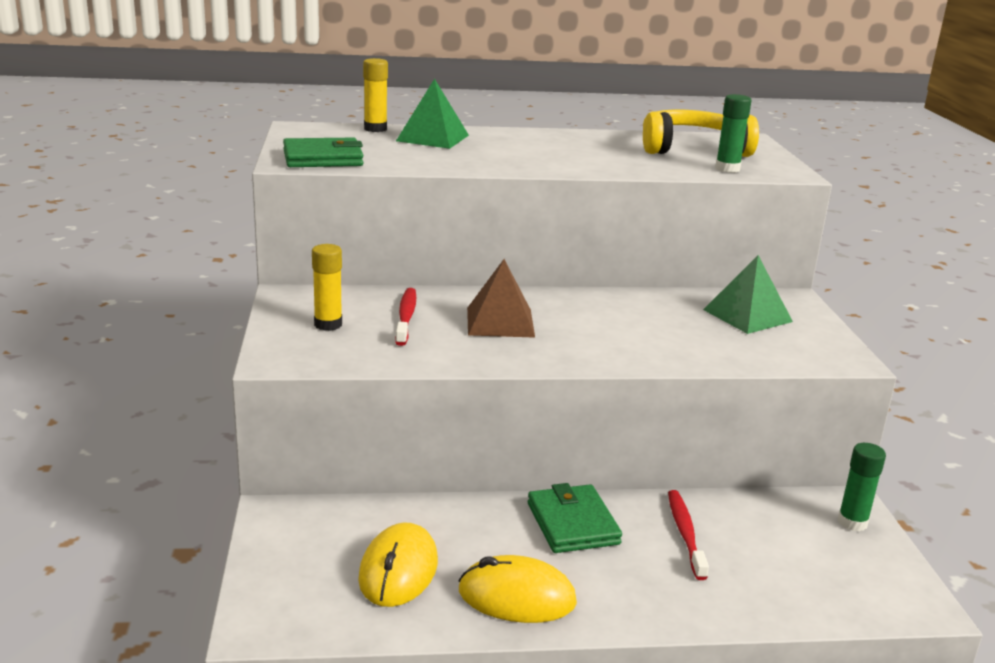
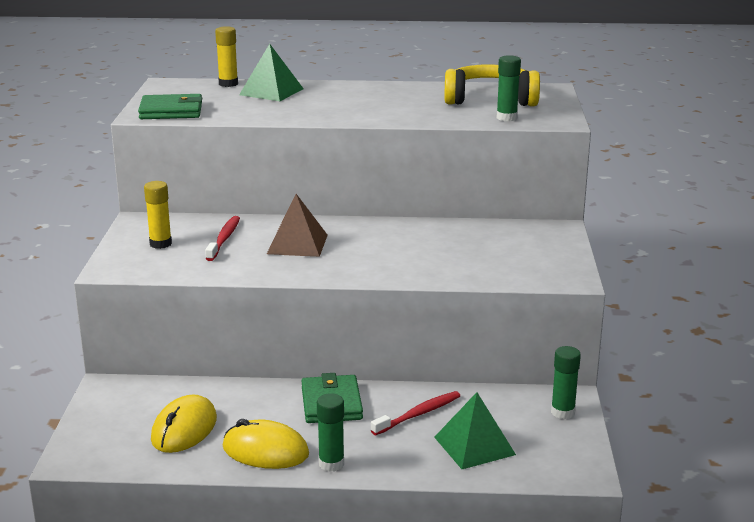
camera: 10 degrees right, 0 degrees up
(609, 611) = (331, 464): none -> green glue stick
(685, 533) = (418, 414): red toothbrush -> red toothbrush turned 45 degrees clockwise
(747, 315) = (509, 242): green pyramid -> green pyramid (474, 445)

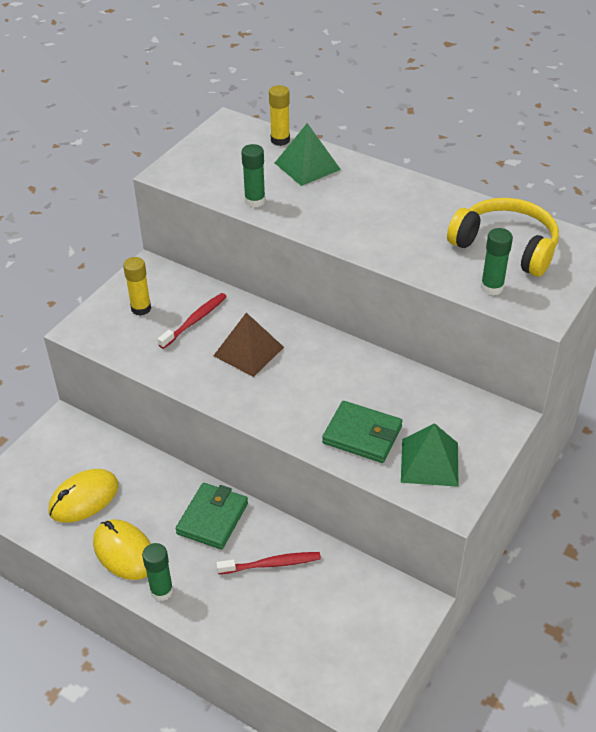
camera: 30 degrees right, 20 degrees up
(171, 111) = (195, 174): green wallet -> green wallet (362, 435)
(474, 445) = (288, 624): green pyramid -> green pyramid (429, 462)
(562, 412) = (396, 619): green glue stick -> green glue stick (255, 201)

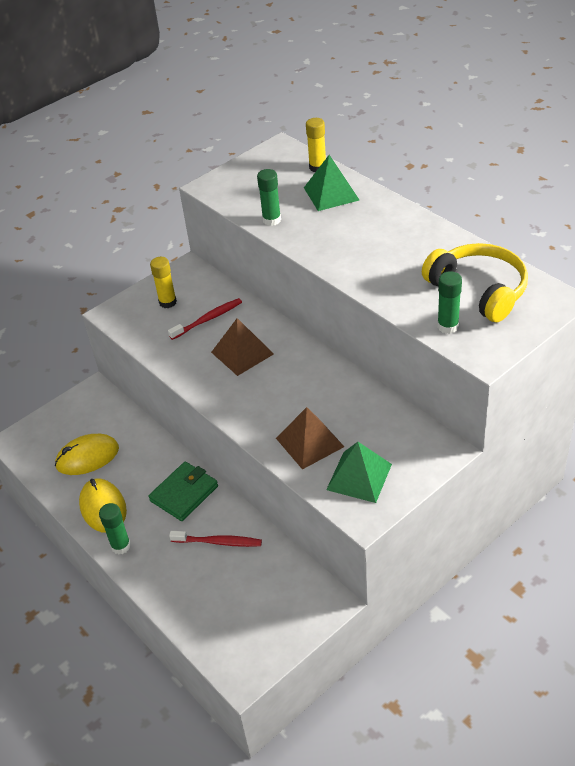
camera: 20 degrees right, 0 degrees up
(362, 435) = (310, 442): green wallet -> brown pyramid

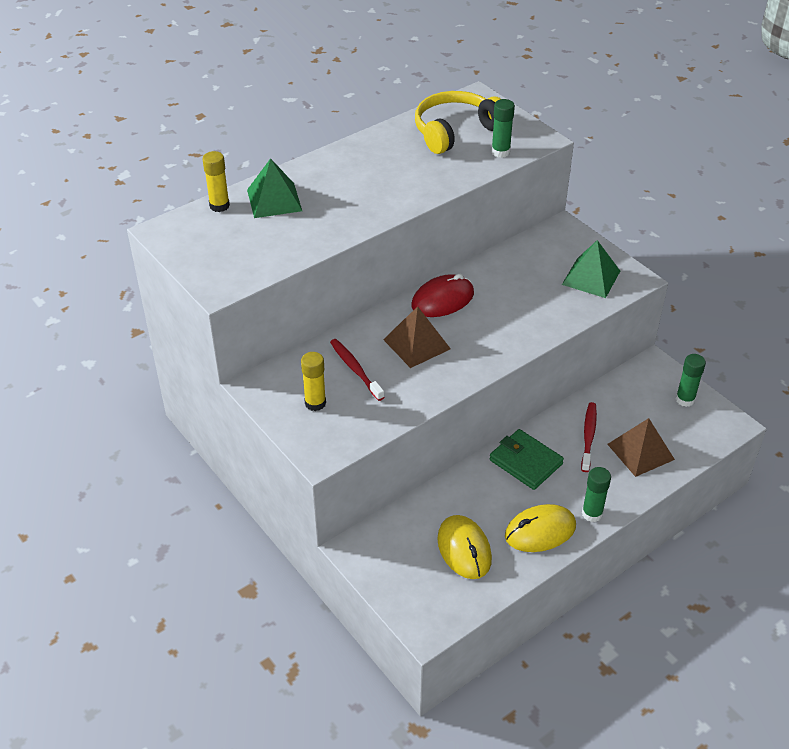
camera: 90 degrees left, 0 degrees up
(271, 220) = (306, 243): green glue stick -> green glue stick (685, 399)
(306, 364) = (442, 300): none -> red mouse
(310, 442) = (548, 304): brown pyramid -> brown pyramid (640, 451)

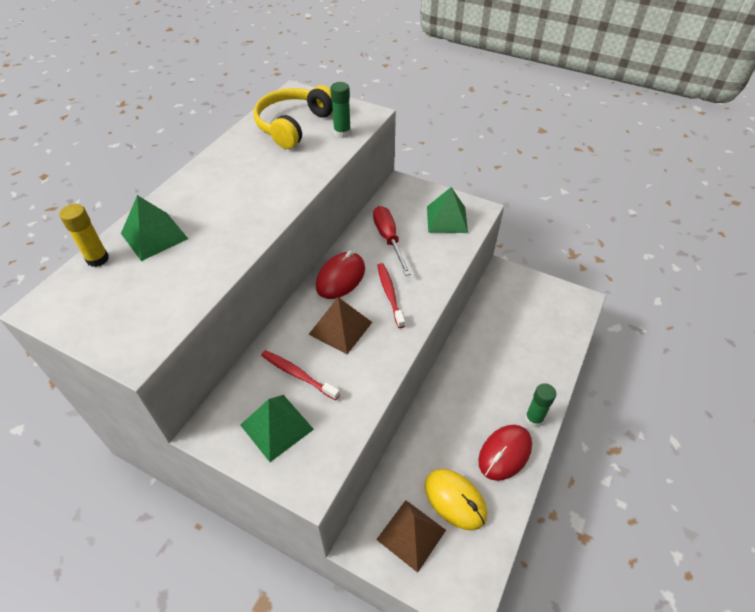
camera: 25 degrees left, 5 degrees up
(315, 403) = (276, 427): yellow glue stick -> green pyramid
(514, 278) = (389, 239): none -> red screwdriver
(525, 462) = (458, 392): green wallet -> none
(540, 531) = (505, 453): yellow mouse -> red mouse
(588, 436) = (492, 349): red toothbrush -> red toothbrush (390, 294)
(640, 451) = (536, 347): brown pyramid -> brown pyramid (411, 534)
(685, 399) = (540, 292): green glue stick -> none

